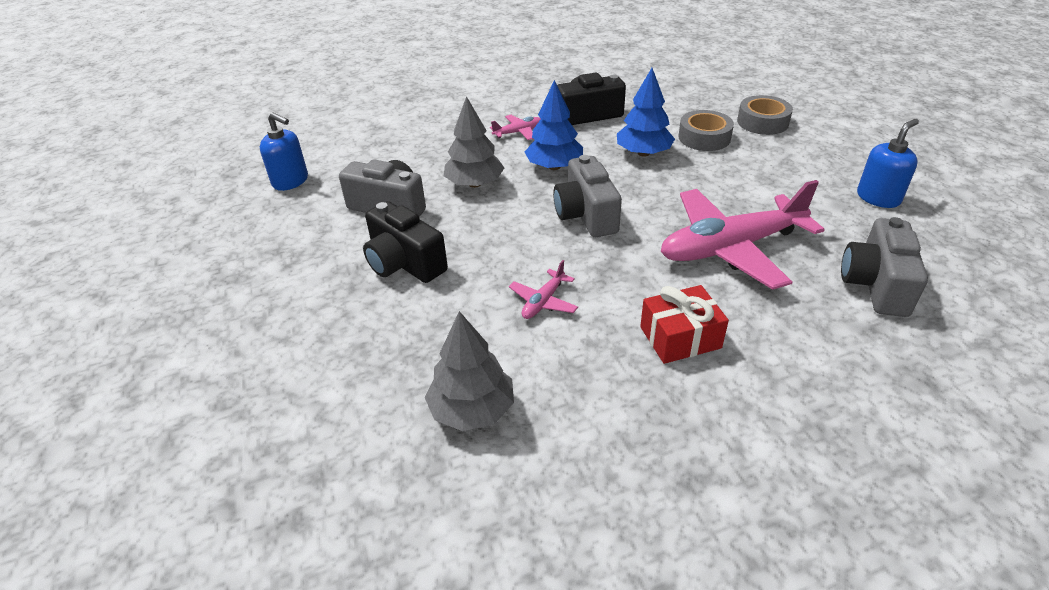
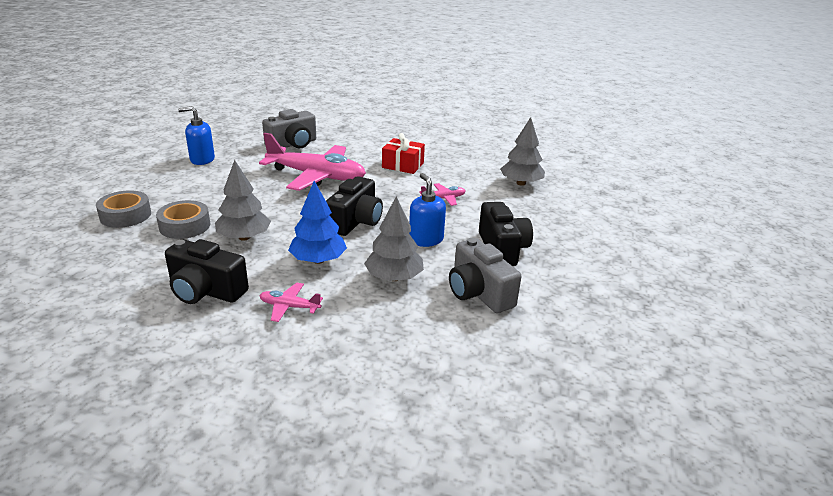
camera: 145 degrees left, 10 degrees down
(291, 181) = (554, 369): blue soap dispenser -> blue soap dispenser (426, 239)
(586, 215) = (356, 221): grey camera -> black camera
(643, 153) = (244, 237): blue tree -> grey tree

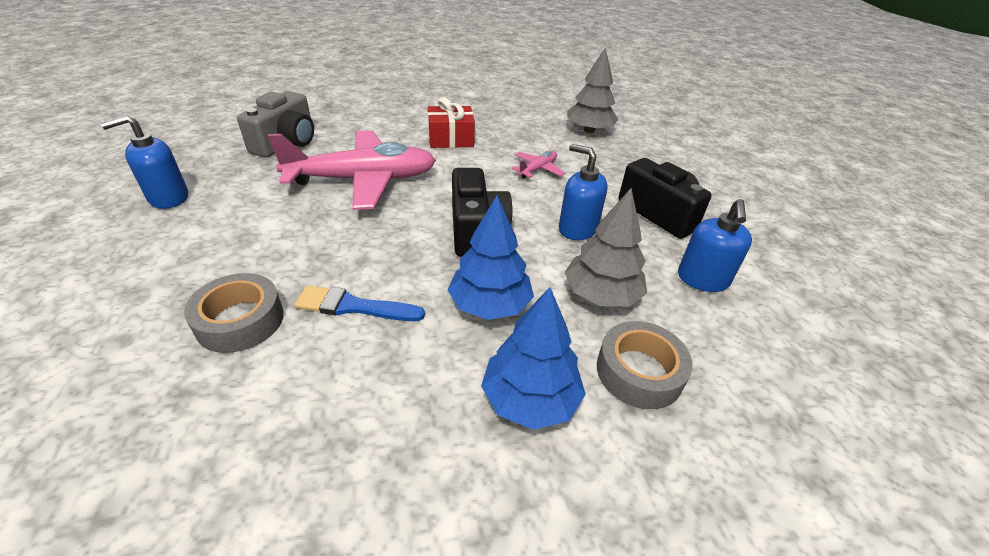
camera: 30 degrees left, 10 degrees up
(125, 215) = (111, 338): grey tape -> grey tape (639, 372)
(206, 291) = (385, 429): black camera -> none
(244, 237) = (354, 306): grey tree -> blue brush
(289, 307) = (530, 399): pink plane -> blue tree
(478, 293) = (702, 279): grey camera -> blue soap dispenser

